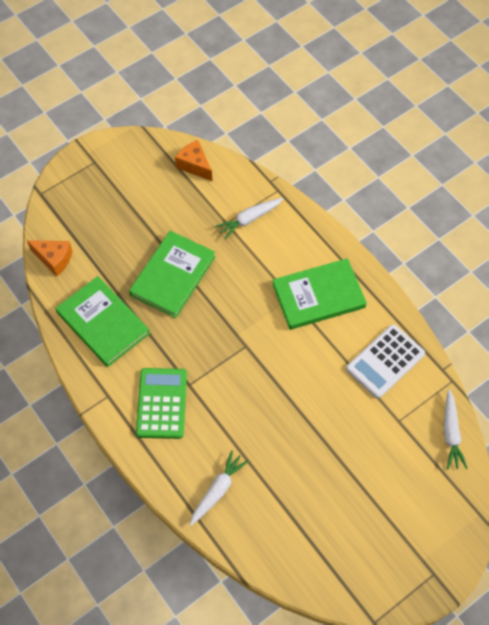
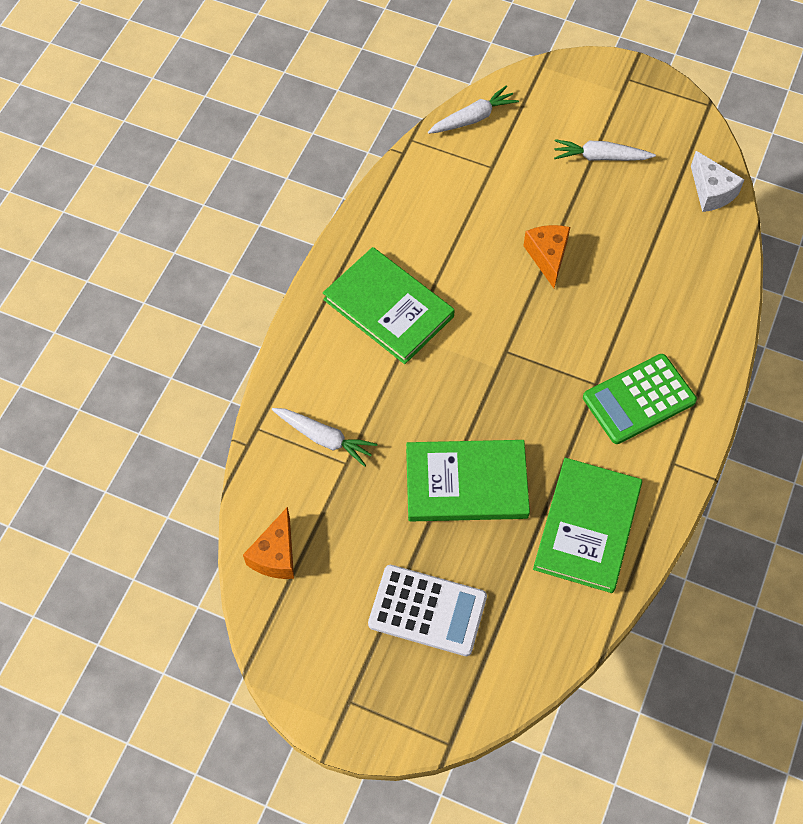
camera: 120 degrees left, 0 degrees up
(54, 259) = (540, 650): orange cheese -> orange cheese (547, 257)
(217, 490) = (691, 291): white carrot -> white carrot (600, 157)
(291, 564) = (711, 192): none -> white cheese
(385, 361) = (430, 207): white calculator -> white calculator (427, 610)

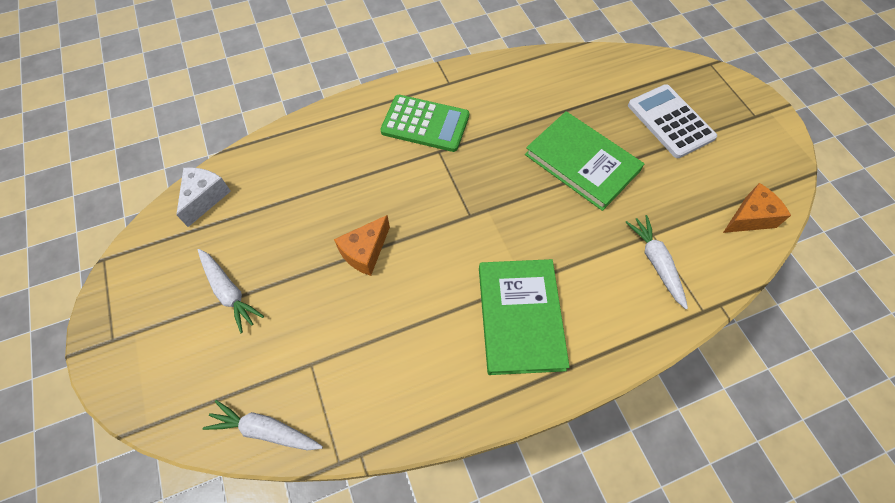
camera: 135 degrees left, 0 degrees up
(587, 527) = (534, 91): green book -> none

